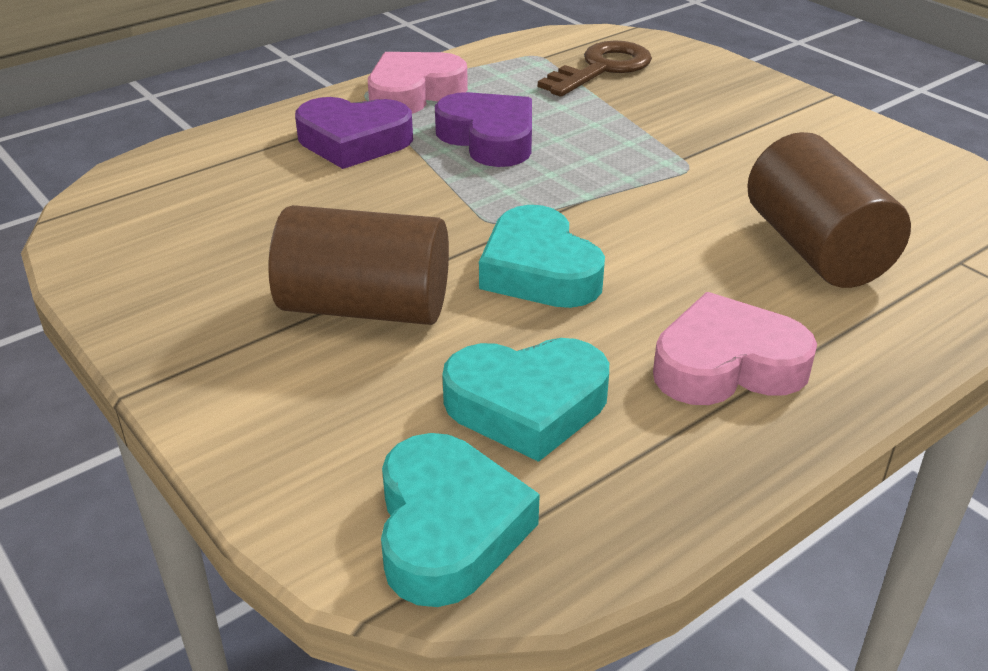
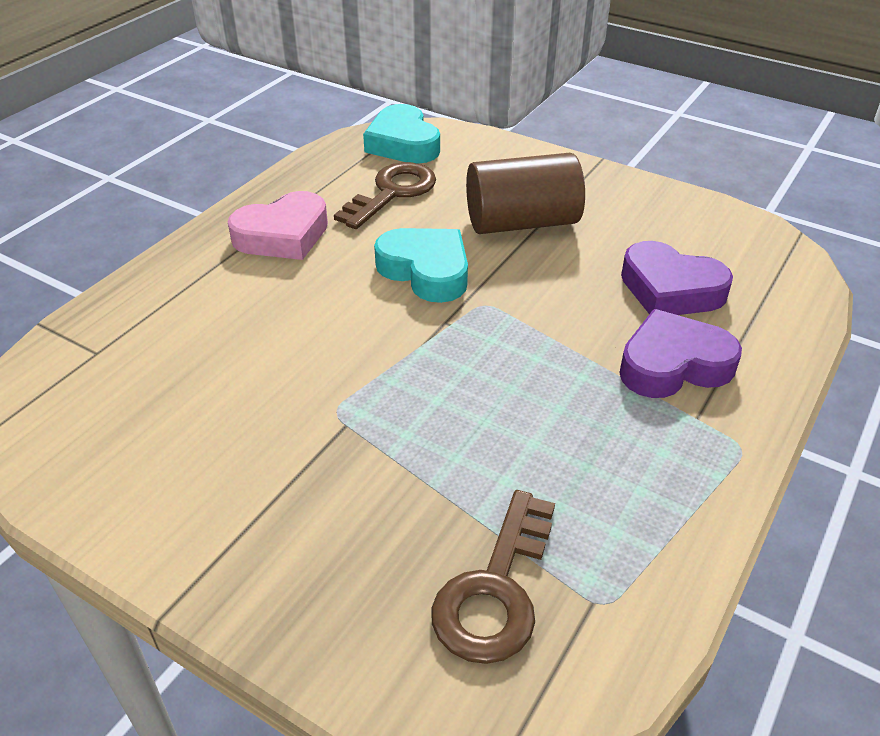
camera: 160 degrees right, 5 degrees up
(414, 93) = (687, 460): pink heart -> none
(489, 138) = (551, 402): purple heart -> purple heart (670, 289)
(527, 405) = (392, 193): turquoise heart -> brown key
(815, 249) = (217, 337): brown cylinder -> none

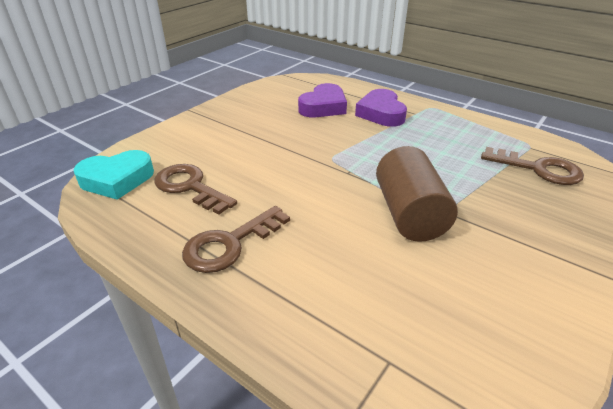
camera: 85 degrees left, 5 degrees down
(283, 235) = (230, 244): pink heart -> brown key
(426, 271) = (294, 176): turquoise heart -> none
(522, 223) = (250, 140): brown cylinder -> brown cylinder (409, 214)

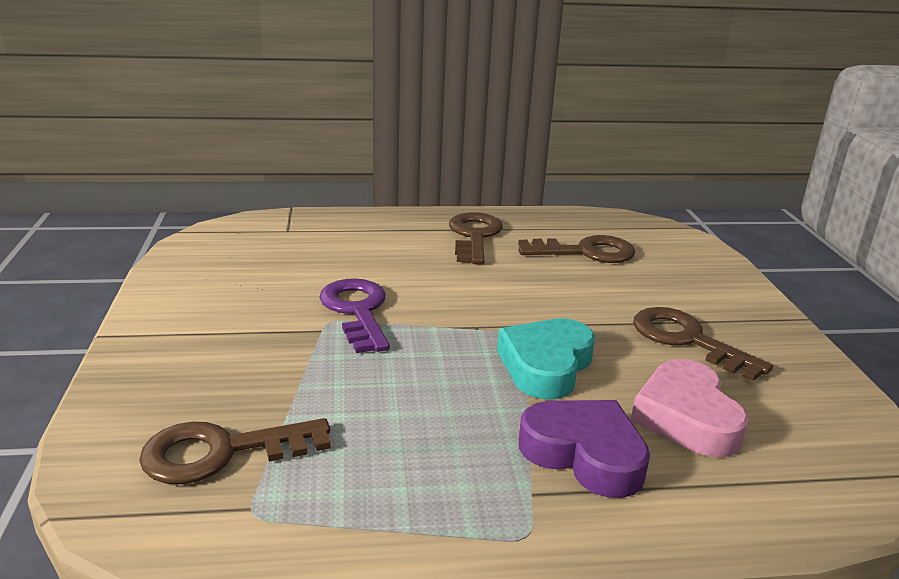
camera: 135 degrees right, 10 degrees down
(117, 180) = (649, 234): turquoise heart -> turquoise heart (546, 365)
(261, 123) = (687, 340): none -> brown key
(323, 107) = (686, 417): purple heart -> pink heart
(409, 214) = (357, 311): brown cylinder -> purple key

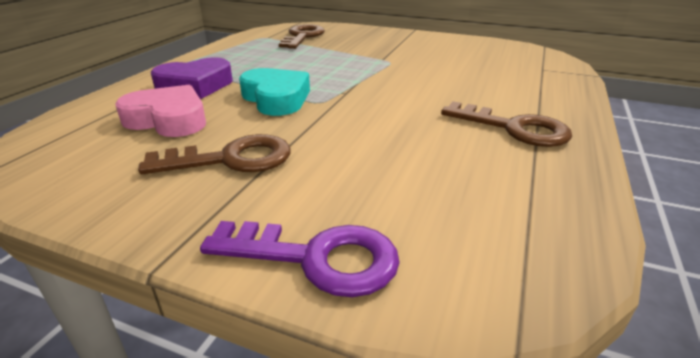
camera: 120 degrees right, 5 degrees up
(357, 311) = (396, 68): purple key -> purple key (316, 258)
(585, 252) = (446, 177): brown key -> none

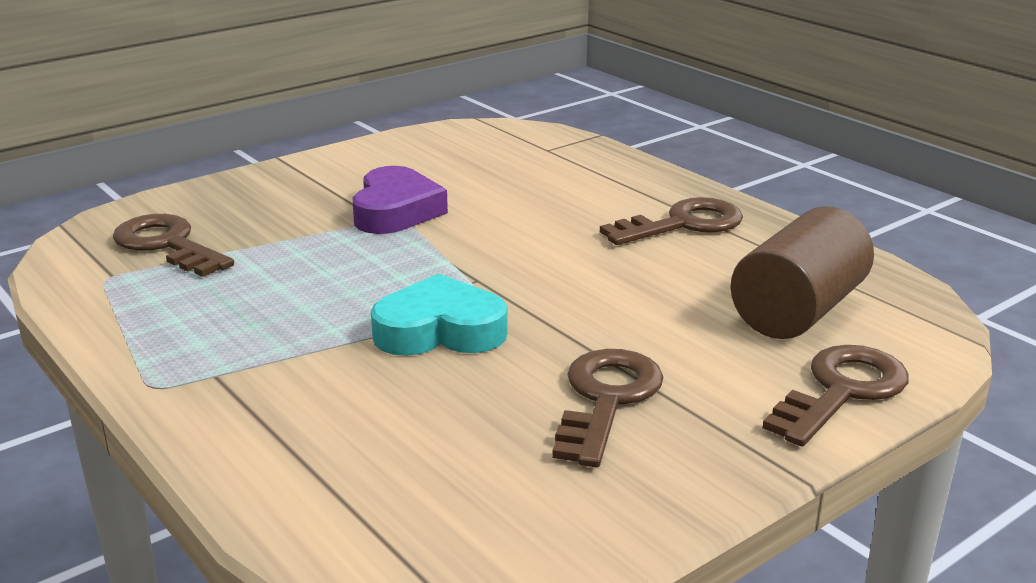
camera: 60 degrees left, 5 degrees down
(168, 119) = (423, 429): pink heart -> none
(195, 86) = (297, 386): purple heart -> purple heart (396, 211)
(316, 258) = (842, 391): purple key -> brown key
(439, 205) = (797, 310): none -> brown cylinder

